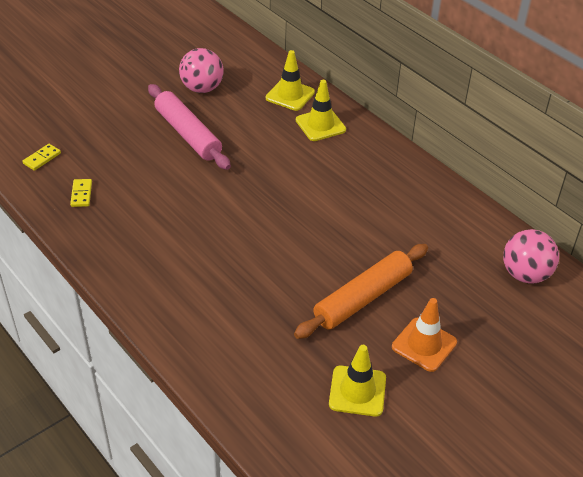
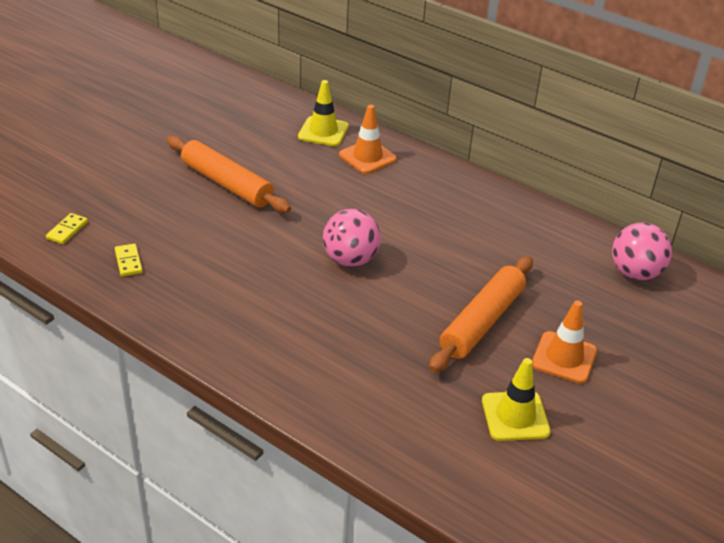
camera: 15 degrees left, 5 degrees down
(188, 134) = (227, 184): pink rolling pin -> orange rolling pin
(202, 88) = (224, 136): pink ball -> pink ball (350, 260)
(320, 125) = (367, 157): yellow traffic cone -> orange traffic cone

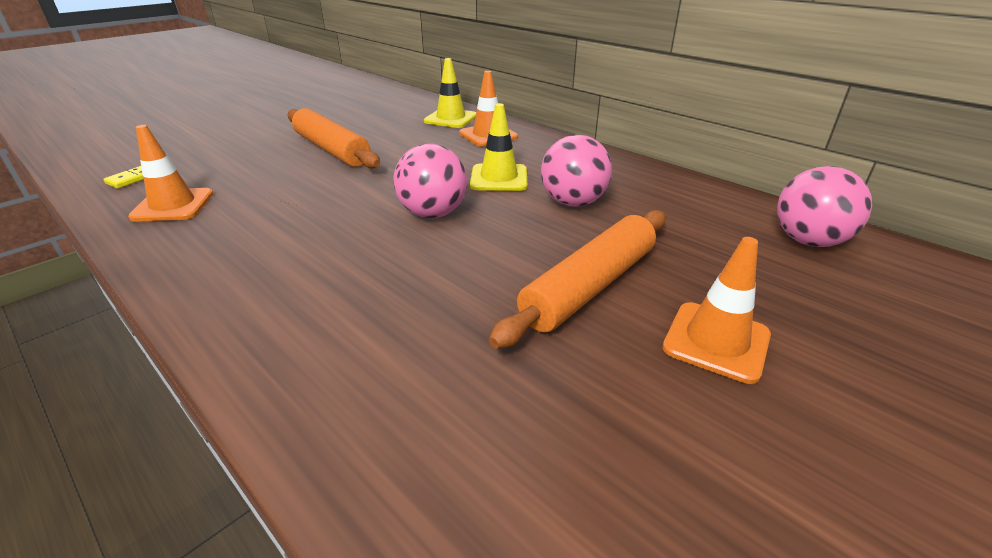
camera: 10 degrees right, 5 degrees down
(128, 261) = (173, 205): yellow domino -> orange traffic cone
(459, 242) = (573, 202): none -> pink ball
(515, 416) = (630, 435): yellow traffic cone -> yellow traffic cone (499, 178)

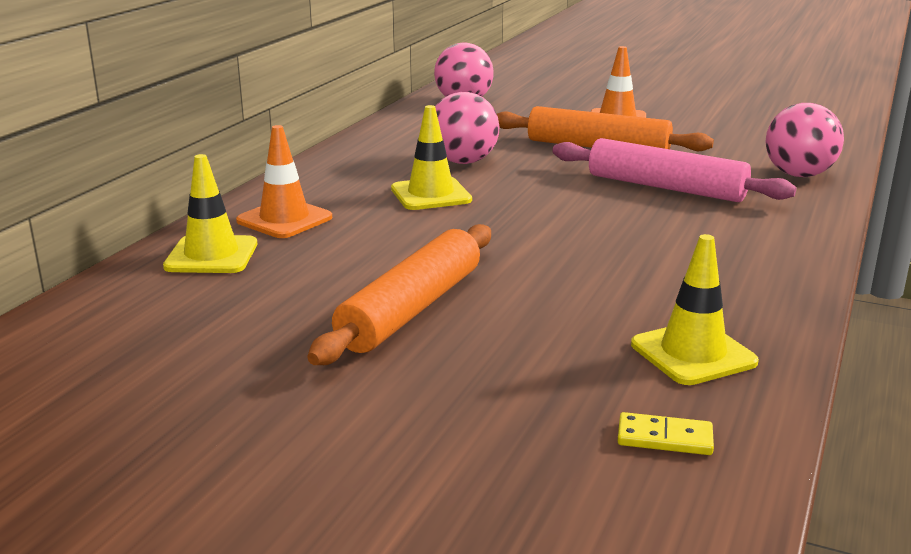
camera: 110 degrees left, 10 degrees down
(173, 205) = (693, 353): orange traffic cone -> yellow traffic cone
(428, 289) = (666, 187): none -> pink rolling pin
(433, 213) = (545, 208): pink ball -> pink ball (798, 175)

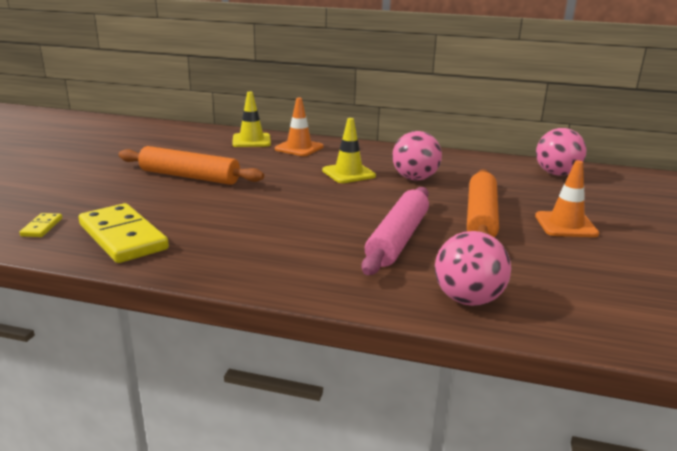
camera: 80 degrees right, 0 degrees up
(693, 353) = (123, 237): yellow traffic cone -> yellow domino

